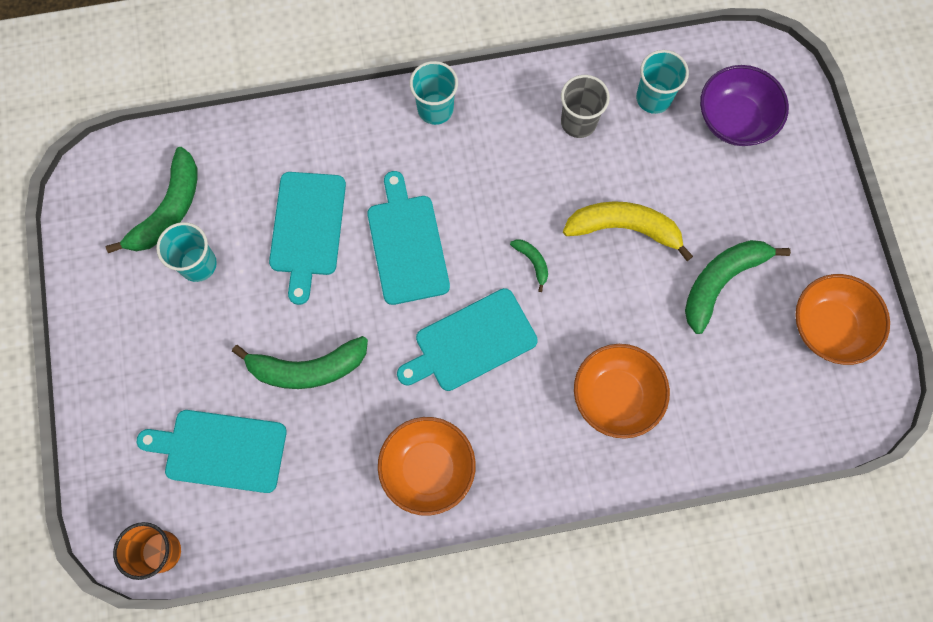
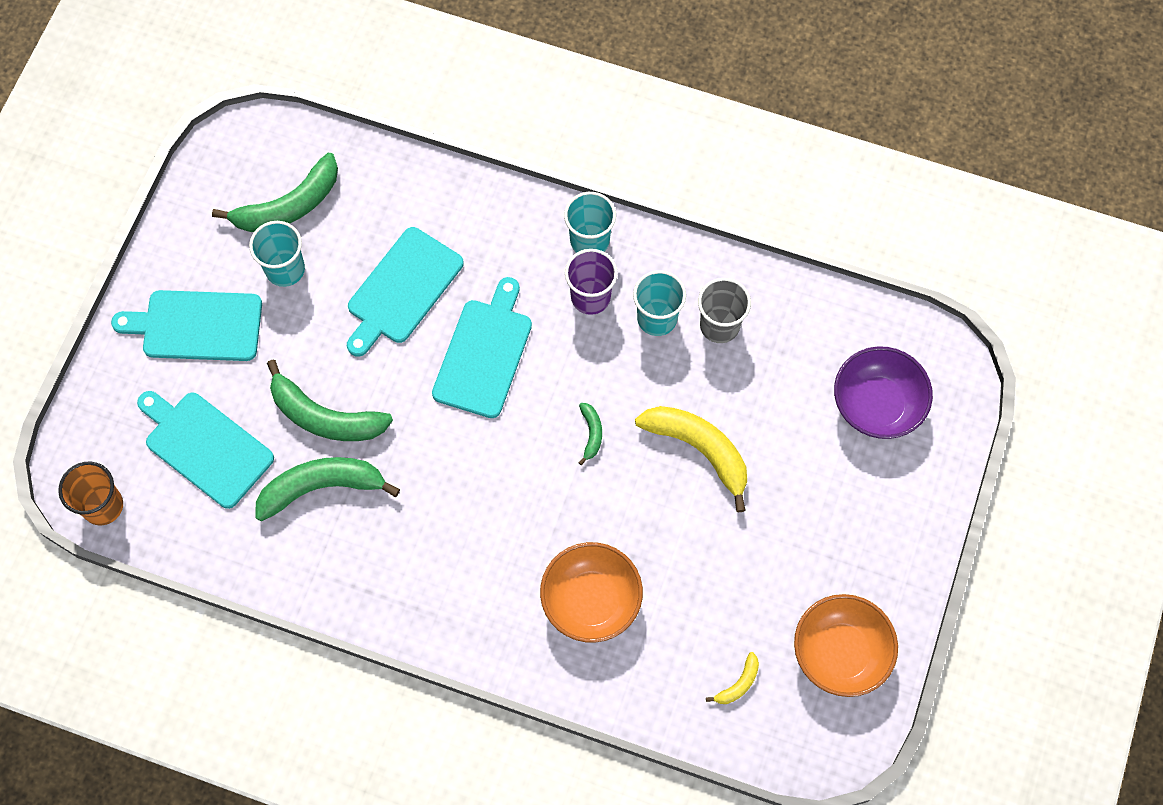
camera: 30 degrees right, 5 degrees down
(428, 469) = (377, 567): orange bowl -> none
(464, 153) = (590, 297): none -> purple cup
(471, 342) = (488, 476): turquoise cutting board -> turquoise cutting board (197, 326)
(653, 98) = (808, 341): turquoise cup -> turquoise cup (657, 318)
(721, 281) = (761, 551): green banana -> green banana (322, 487)
(769, 396) = (738, 684): none -> yellow banana

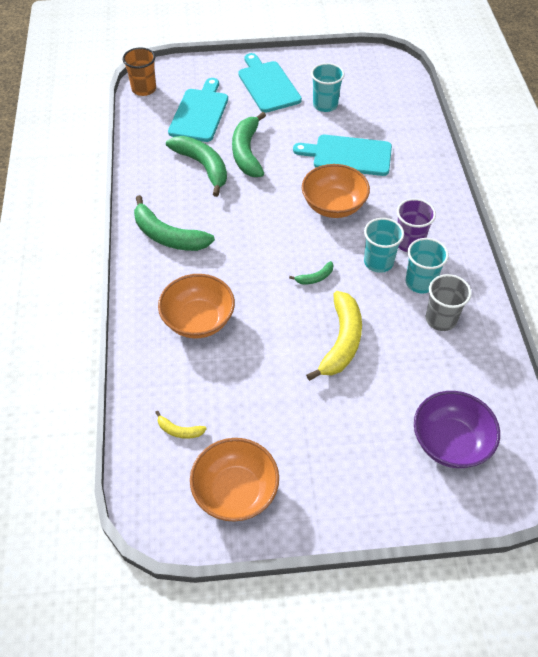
camera: 65 degrees right, 15 degrees down
(288, 206) = (364, 92): green banana -> green banana (168, 236)
(484, 354) = (333, 206): turquoise cutting board -> orange bowl
(589, 241) = (447, 228): turquoise cup -> turquoise cup (378, 262)

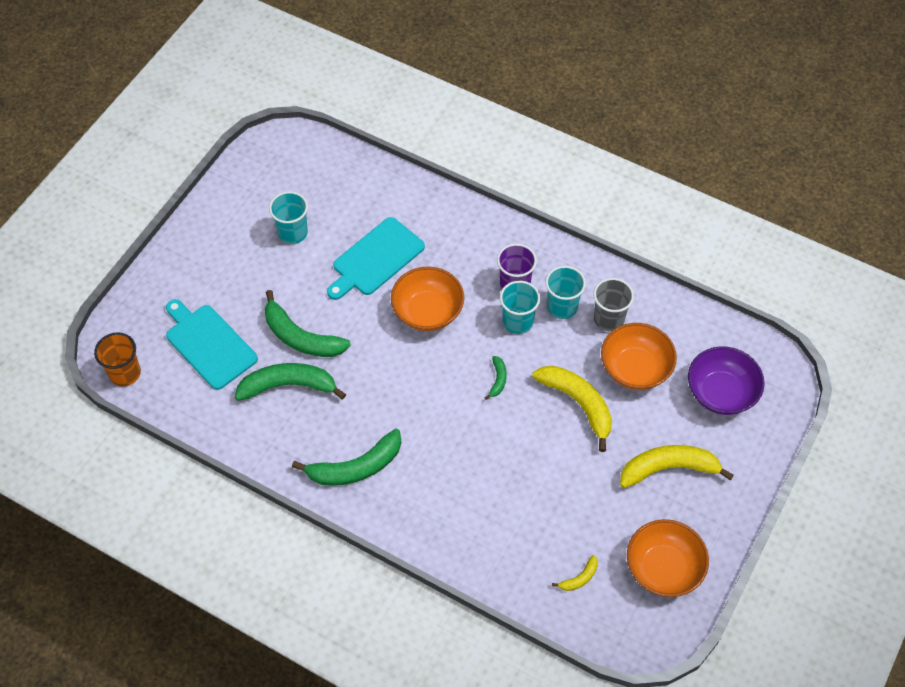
camera: 55 degrees left, 5 degrees up
(198, 320) = (476, 498): orange bowl -> orange bowl (635, 369)
(267, 85) = (220, 261): turquoise cutting board -> none
(337, 442) = (668, 468): none -> yellow banana

